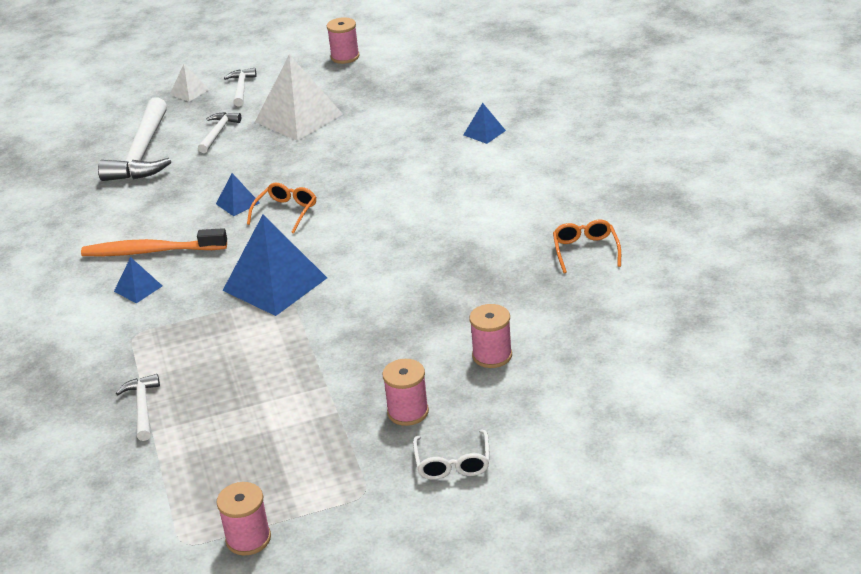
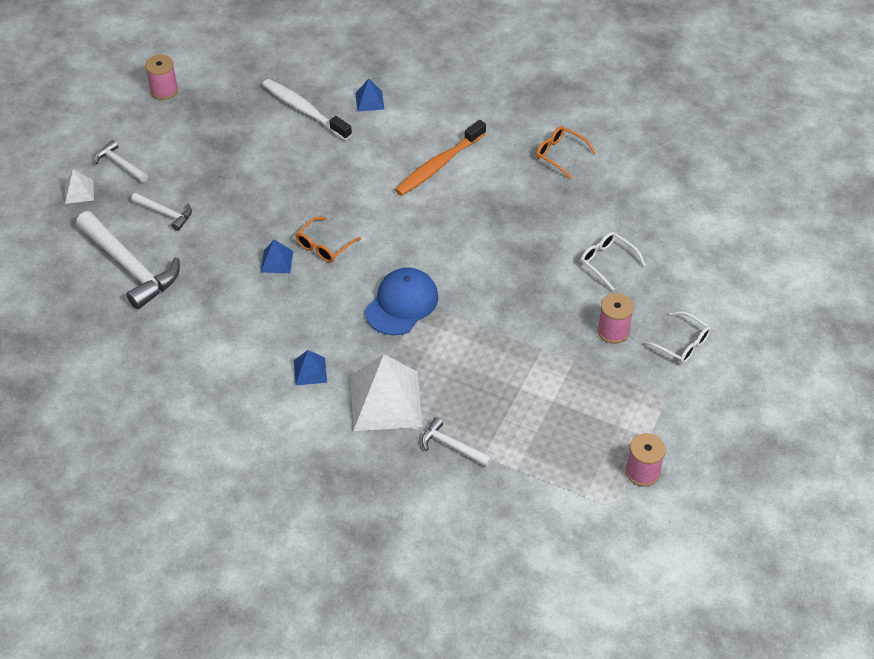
camera: 50 degrees left, 15 degrees up
(151, 251) = (272, 338): orange toothbrush -> orange toothbrush (439, 165)
(218, 133) = (165, 213): white hammer -> white hammer turned 150 degrees clockwise
(275, 284) = (402, 304): blue pyramid -> blue cap
(286, 212) = (324, 246): orange glasses -> orange glasses turned 120 degrees counterclockwise
(298, 118) = (211, 164): white pyramid -> white pyramid (385, 401)
(423, 115) = (304, 110): none -> white toothbrush
(492, 355) = (607, 262): pink spool -> white glasses

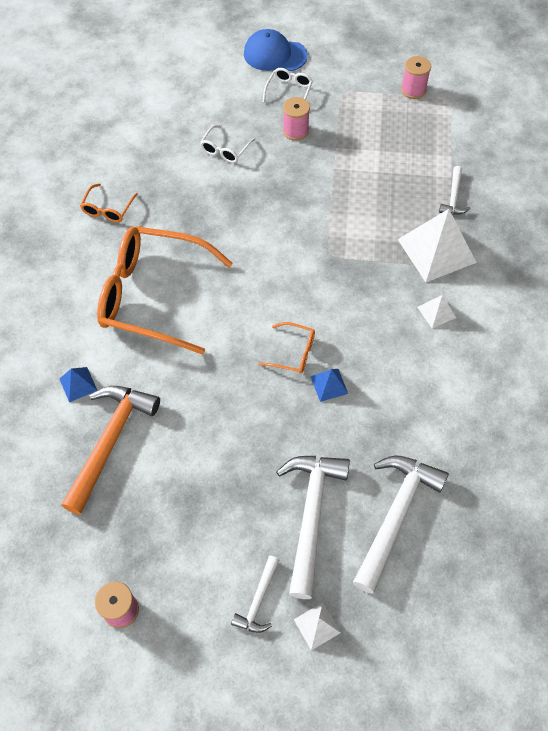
camera: 110 degrees left, 10 degrees up
(165, 213) = (311, 515): white hammer -> white hammer, size x1.97
(304, 110) = (110, 441): white toothbrush -> orange hammer
(310, 371) = (436, 312): blue pyramid -> white pyramid
(402, 304) = (333, 271): blue cap -> blue cap (275, 55)
(439, 165) = (153, 295): orange toothbrush -> orange glasses

